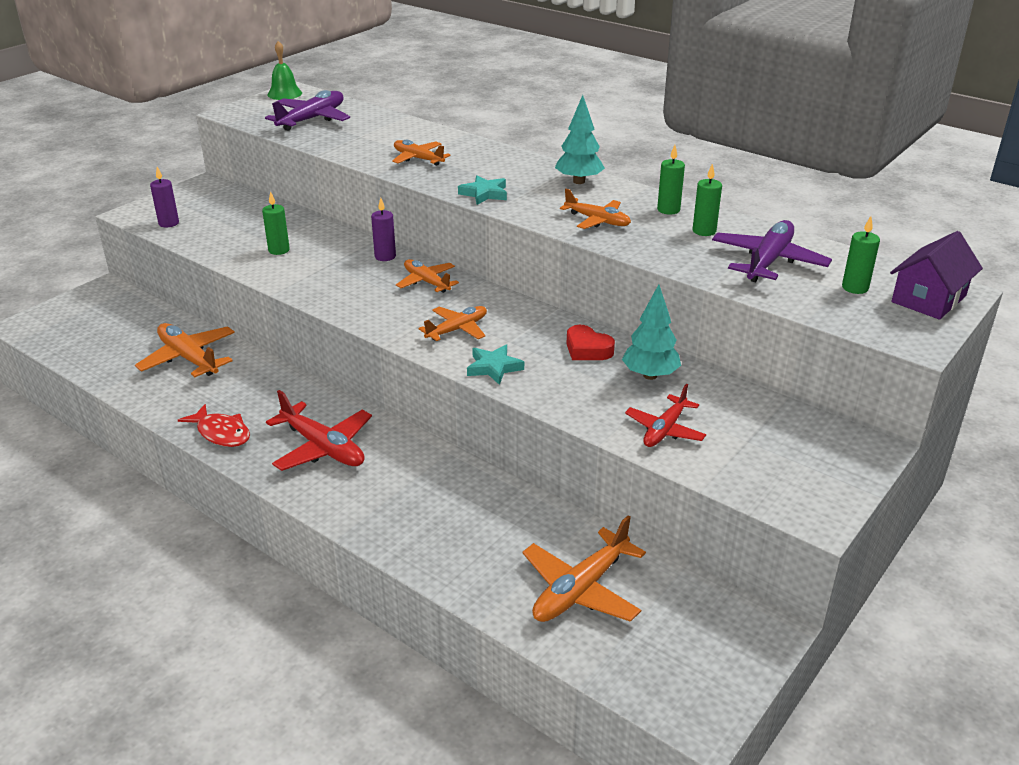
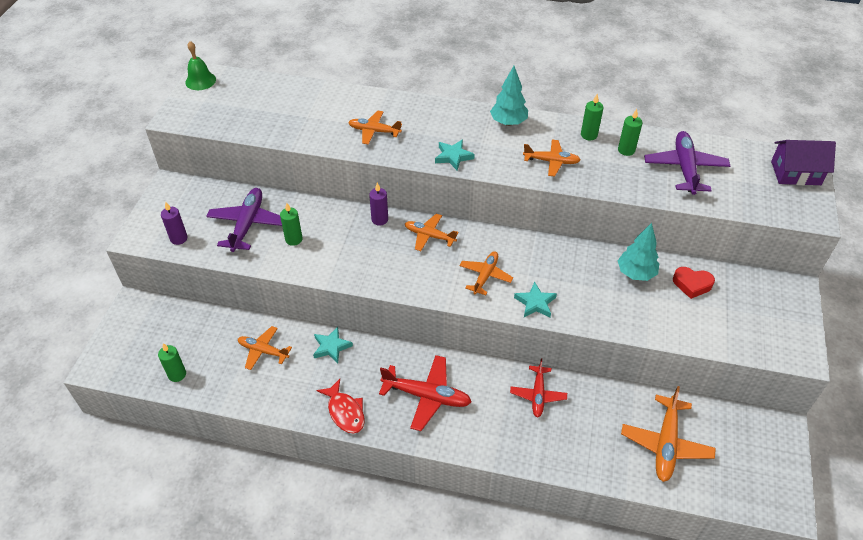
camera: 25 degrees left, 15 degrees up
(188, 358) = (263, 351): orange plane -> orange plane, size x0.65
(221, 433) = (345, 412): red fish -> red fish turned 45 degrees clockwise
(261, 375) = (331, 347): none -> turquoise star
(312, 119) = (251, 107): purple plane -> purple plane (247, 224)
(587, 349) = (582, 263): red heart -> red heart (692, 284)
(664, 430) = (675, 318): red plane -> red plane (538, 395)
(855, 288) = (750, 177): green candle -> green candle (177, 374)
(928, 299) = (795, 173): purple house -> purple house turned 75 degrees clockwise

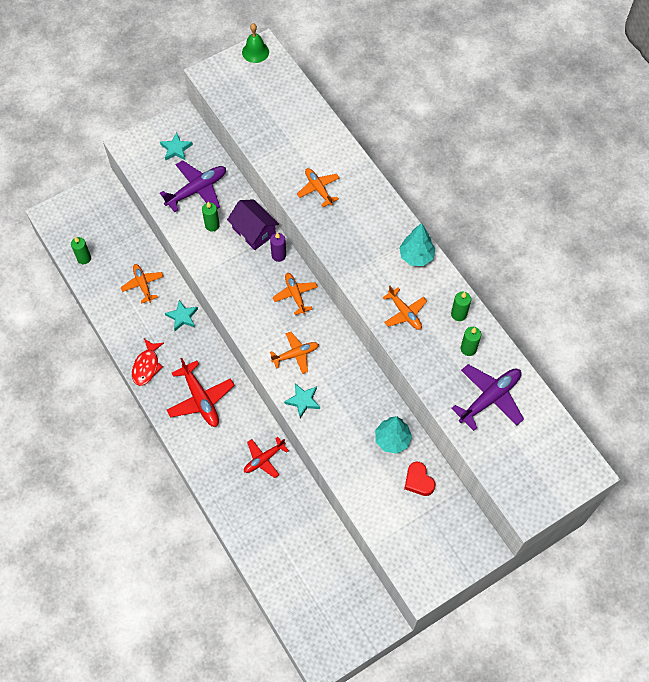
camera: 45 degrees right, 15 degrees up
(179, 238) = (148, 167): purple candle -> none
(453, 157) = (345, 253): turquoise star -> turquoise star (176, 149)
(665, 444) = (300, 560): orange plane -> none
(795, 173) = (565, 472): purple house -> purple house (254, 231)

